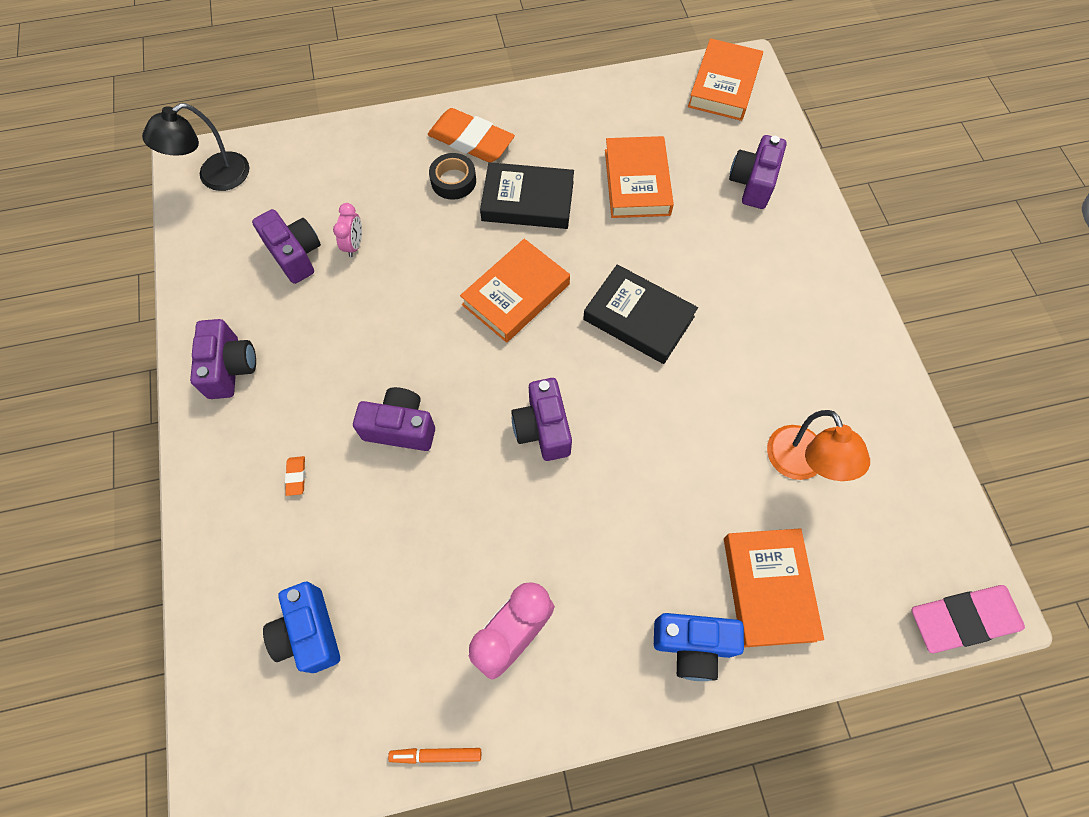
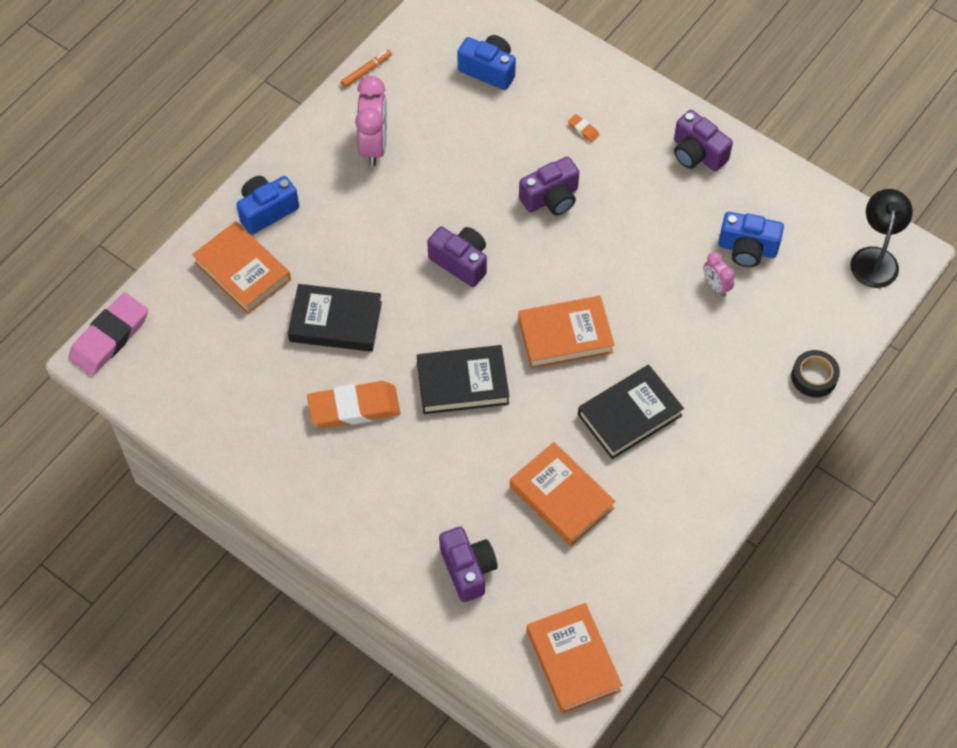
camera: 140 degrees right, 5 degrees down
(295, 255) = (747, 249): purple camera -> blue camera
(453, 181) = (702, 388): black tape -> black tape (814, 377)
(471, 140) = (727, 434): orange eraser -> orange eraser (354, 407)
(516, 294) = (565, 336): orange book -> orange book turned 75 degrees clockwise
(710, 458) = (335, 321): none -> black book
(801, 464) = (271, 361): orange lamp -> none

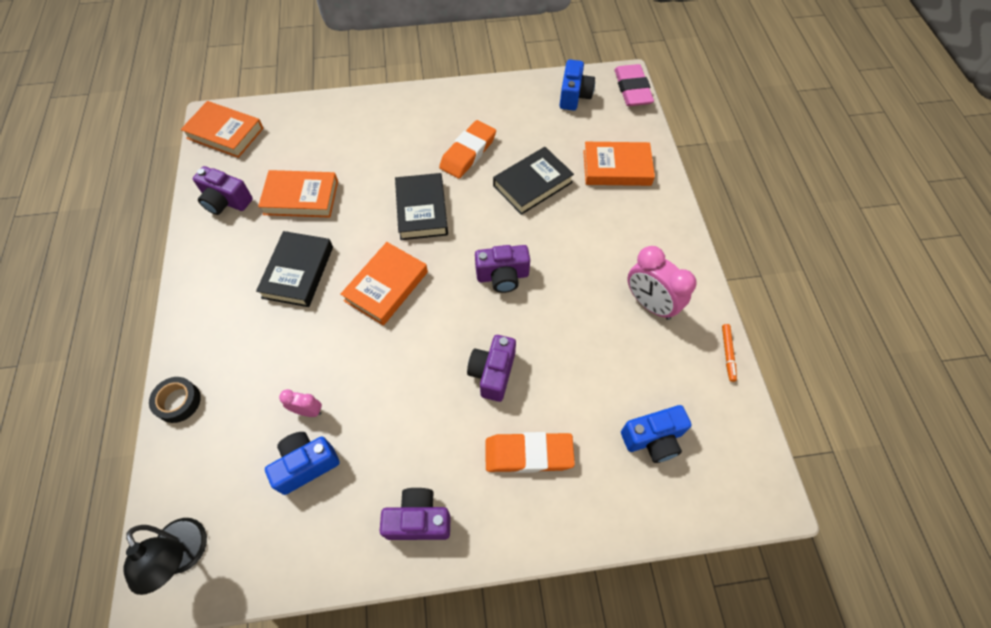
camera: 135 degrees right, 0 degrees up
(267, 211) = (651, 209): blue camera -> blue camera (574, 96)
(462, 383) = (421, 210): black book -> black book turned 45 degrees counterclockwise
(468, 569) = (322, 130): purple camera -> purple camera (226, 201)
(583, 129) = (528, 454): orange eraser -> orange eraser, size x2.48

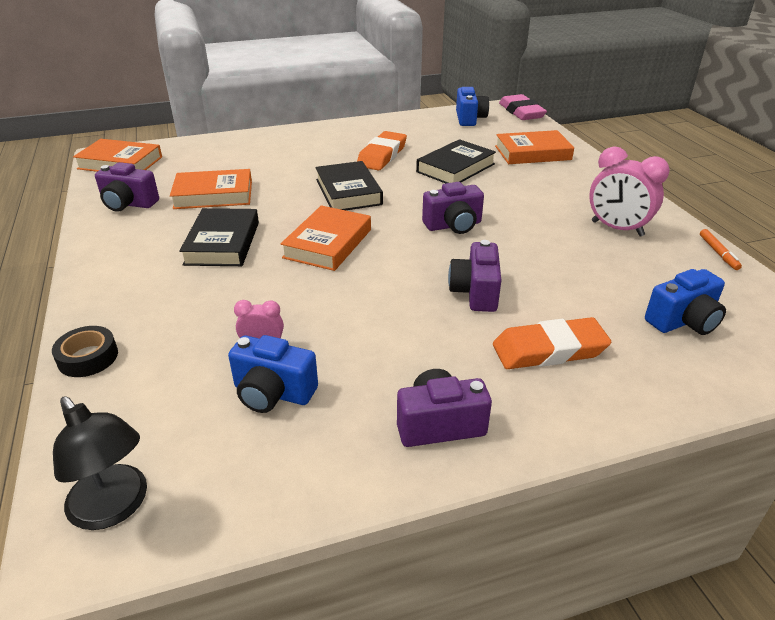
camera: 10 degrees left, 25 degrees down
(306, 465) = (273, 393): blue camera -> blue camera turned 120 degrees counterclockwise

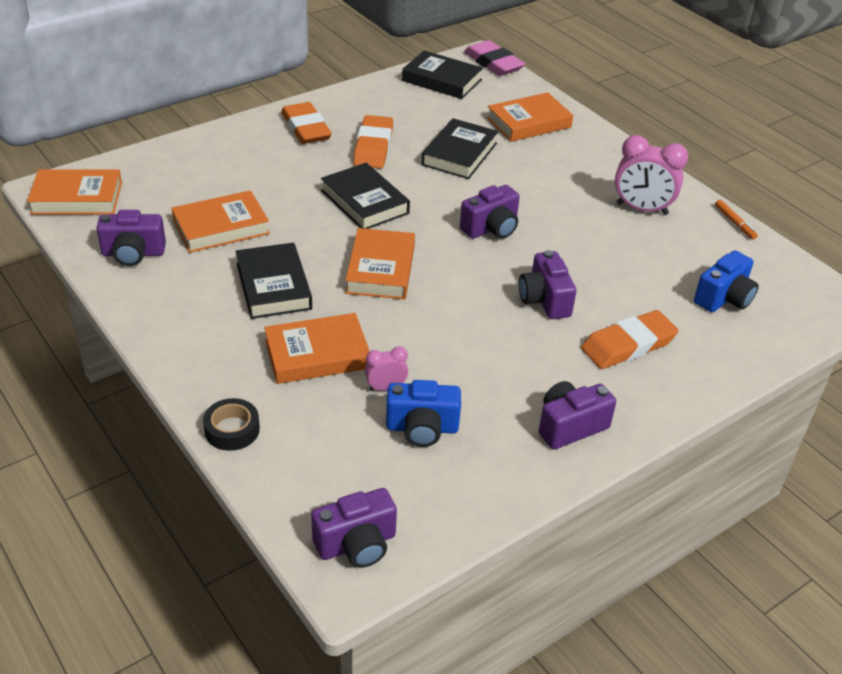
camera: 20 degrees left, 5 degrees up
(115, 507) = (356, 544): black lamp -> purple camera
(219, 304) = (317, 354): none -> orange book
(334, 138) = (306, 128): none -> orange eraser
(469, 119) = (442, 80): blue camera -> black book

